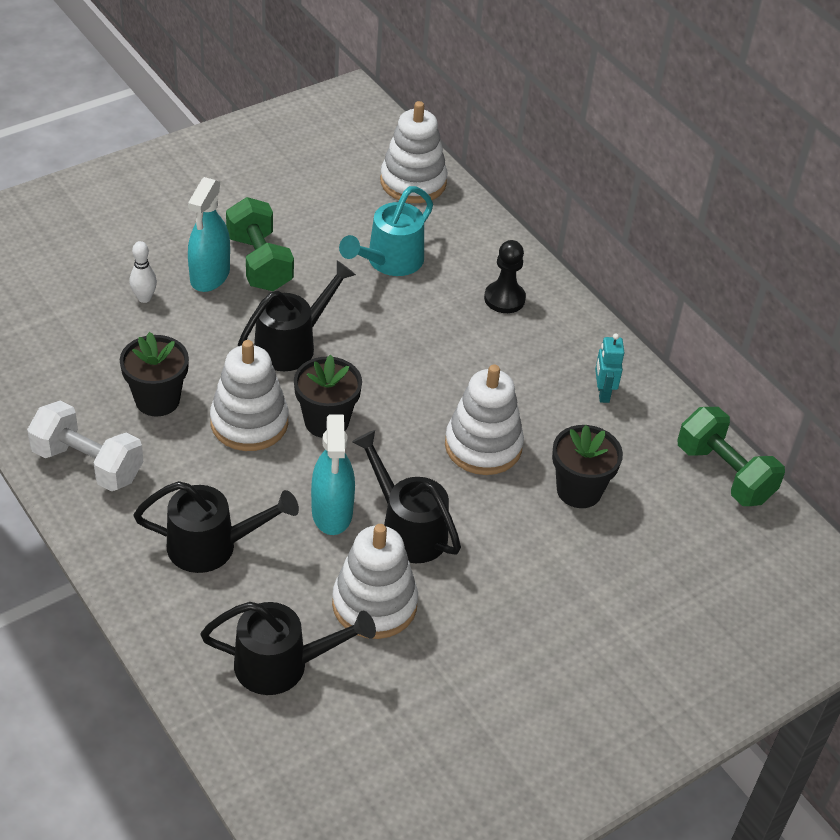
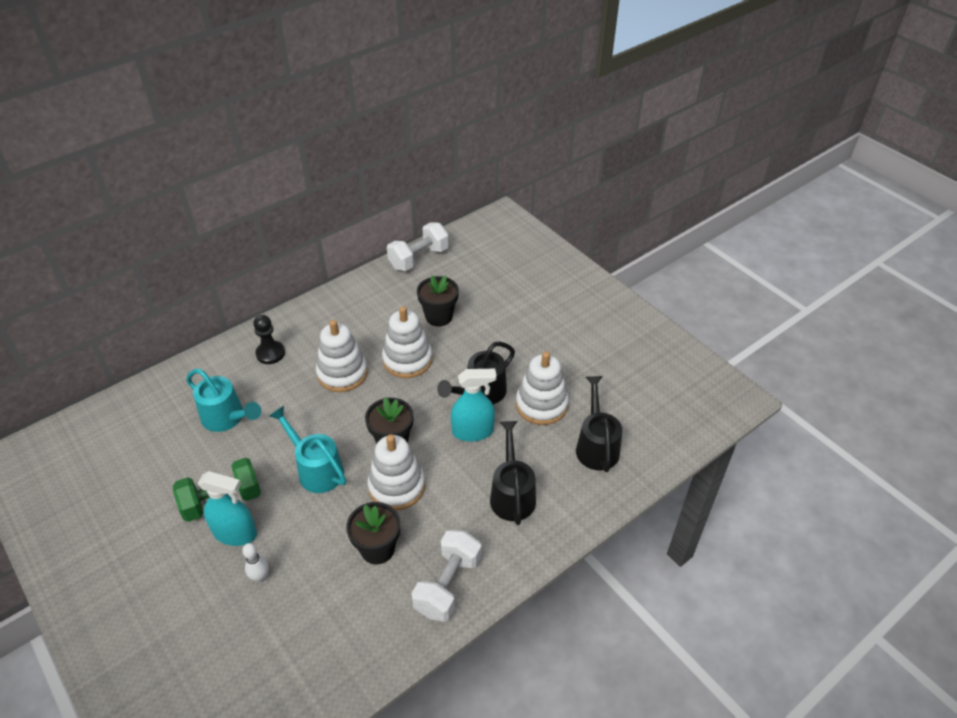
camera: 90 degrees left, 0 degrees up
(292, 345) = (316, 469): black watering can -> turquoise watering can
(413, 182) = (134, 410): white stacking toy -> white stacking toy (342, 373)
(602, 393) = (358, 306): turquoise robot -> none
(724, 474) = (419, 258): green dumbbell -> white dumbbell

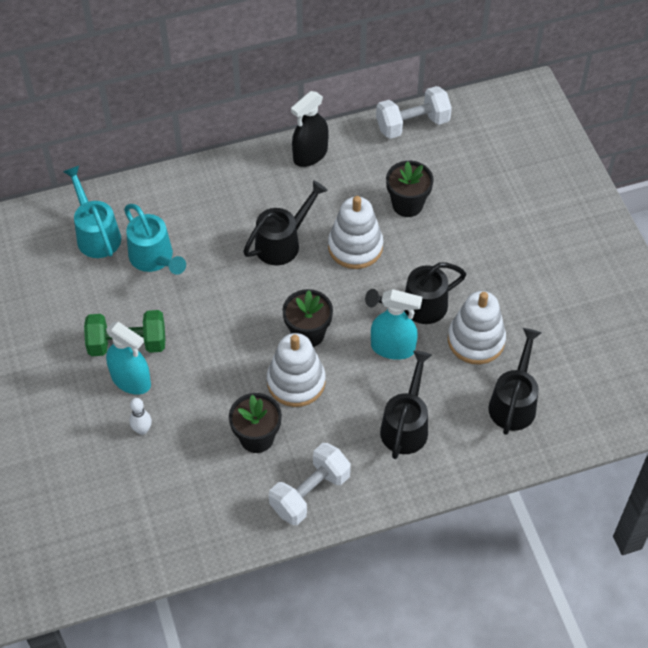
camera: 20 degrees right, 10 degrees up
(270, 353) = (217, 198): black pawn -> none
(316, 469) = (224, 339): turquoise watering can -> turquoise watering can (96, 234)
(342, 300) = (310, 154): none -> black spray bottle
(342, 373) = (283, 242): white stacking toy -> black watering can

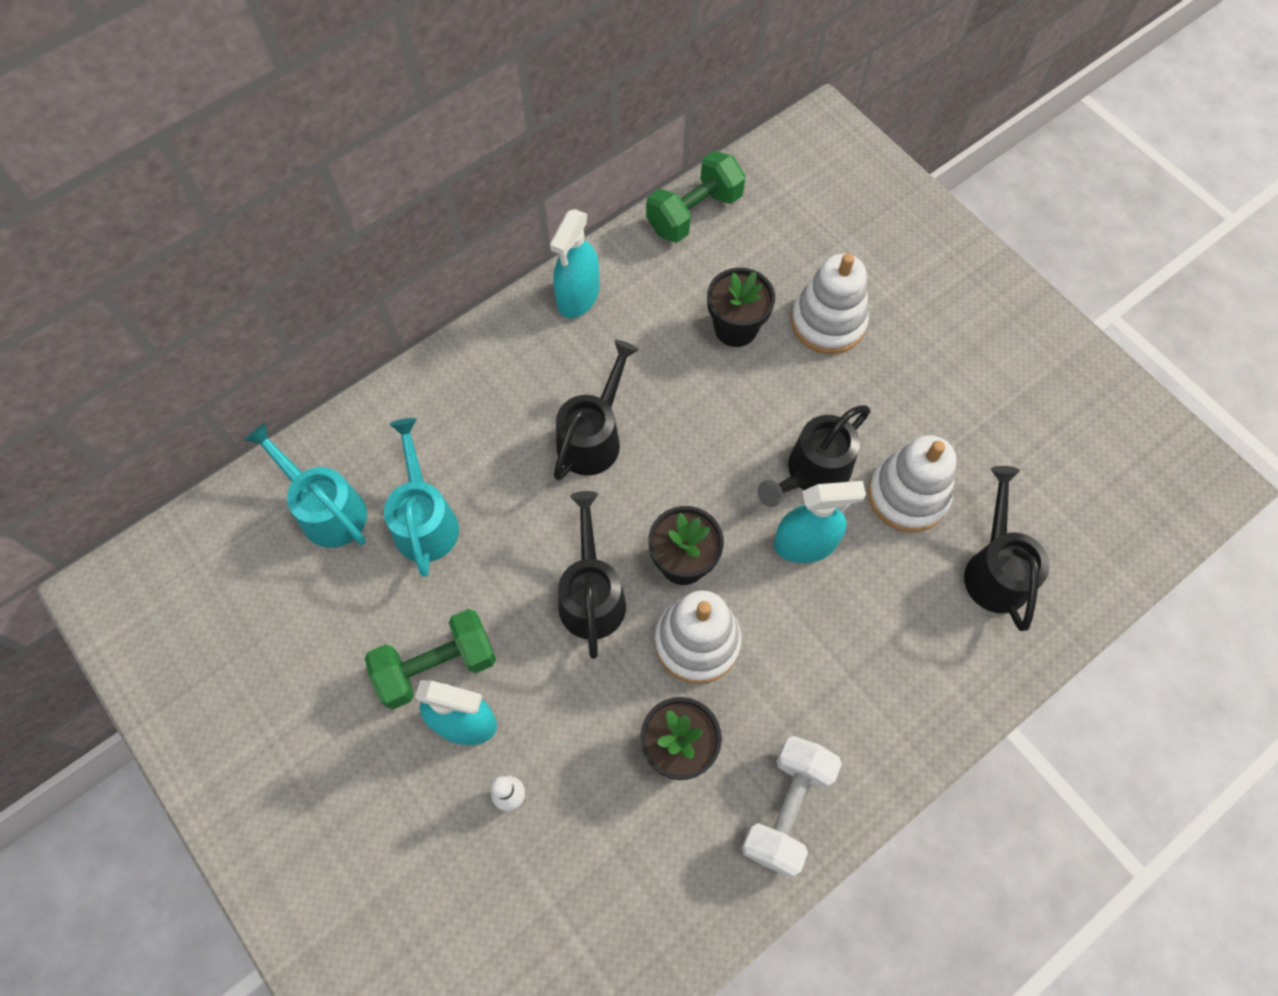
camera: 20 degrees left, 10 degrees up
(154, 259) = (425, 520): turquoise watering can -> turquoise watering can turned 135 degrees counterclockwise
(310, 154) = (578, 296): black spray bottle -> turquoise spray bottle
(355, 247) = (693, 411): white stacking toy -> white stacking toy (828, 322)
(406, 425) = (871, 654): black watering can -> black watering can (591, 594)
(412, 124) = (694, 213): white dumbbell -> green dumbbell

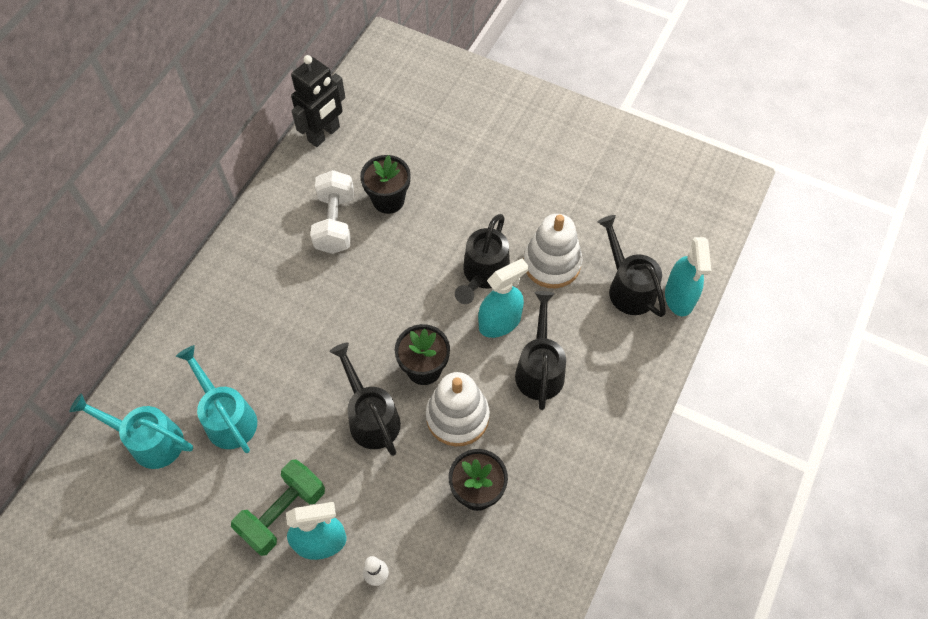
camera: 25 degrees left, 5 degrees down
(578, 296) = (268, 221): turquoise spray bottle -> turquoise spray bottle (679, 297)
(593, 437) = (323, 311): black watering can -> black watering can (540, 368)
(694, 213) = (324, 134): green dumbbell -> black robot
(787, 809) = (566, 497): white dumbbell -> white dumbbell (335, 223)
(828, 322) = (449, 172): white stacking toy -> none

